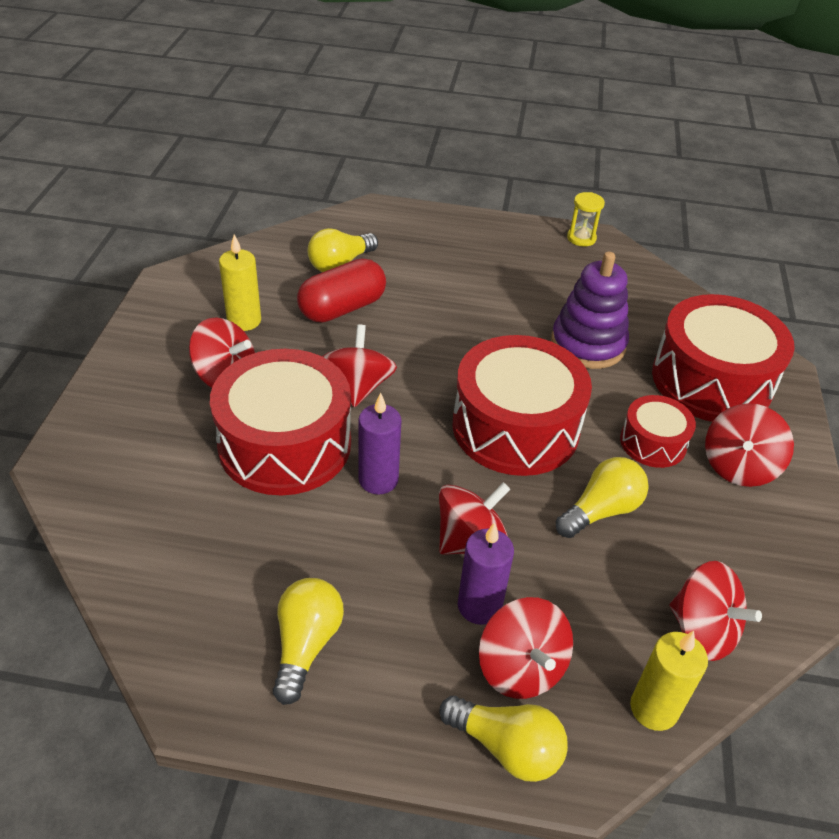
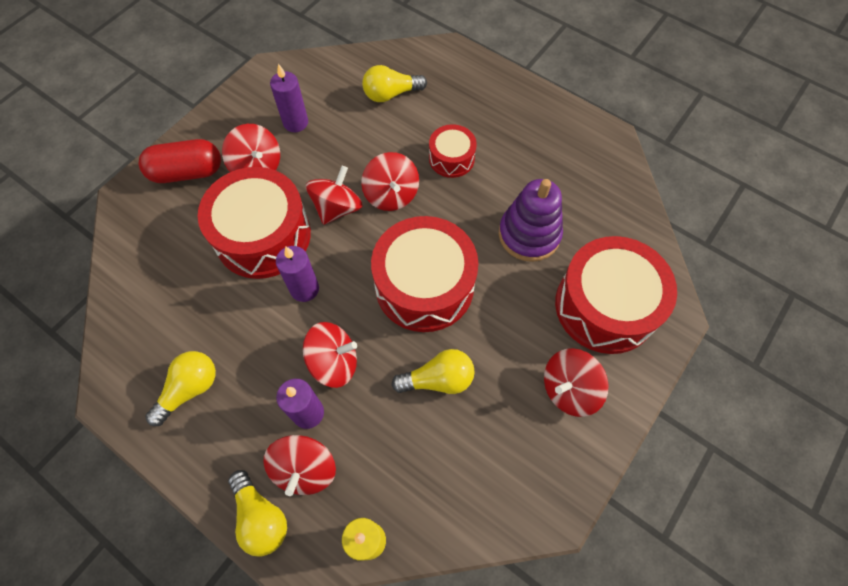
camera: 30 degrees right, 20 degrees up
(244, 321) = (295, 123): yellow candle -> purple candle
(342, 308) = (368, 135): red capsule -> red capsule (187, 172)
(581, 238) = (596, 131): yellow hourglass -> none
(653, 442) = (517, 341): red drum -> red drum (451, 158)
(702, 630) = (442, 503): red spinning top -> red spinning top (391, 195)

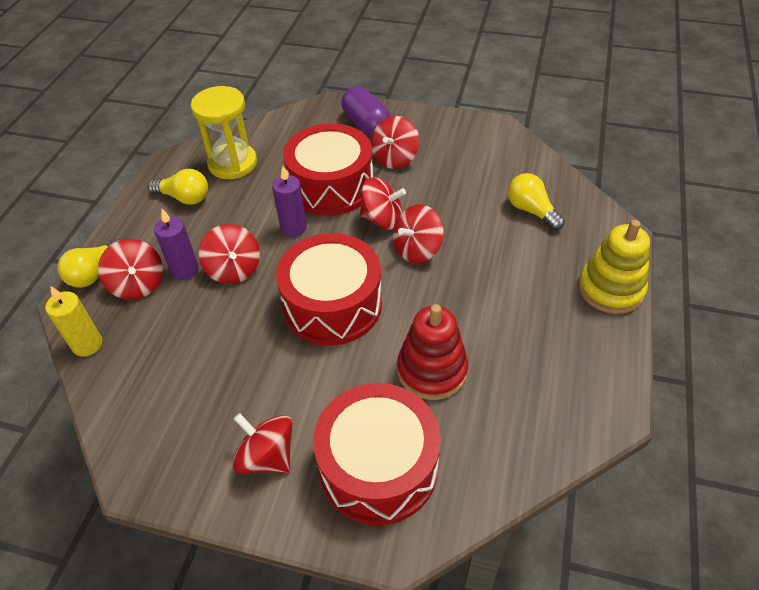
camera: 70 degrees right, 15 degrees down
(163, 322) = (232, 163): none -> yellow hourglass
(187, 172) = (366, 124): red capsule -> purple capsule
(295, 123) = (454, 163): purple candle -> none
(305, 469) = (138, 284): red spinning top -> red spinning top turned 105 degrees counterclockwise
(438, 379) = (242, 345): yellow light bulb -> none
(451, 158) = (486, 279): red drum -> none
(501, 84) = (610, 289): none -> yellow stacking toy
(529, 234) = (432, 370): purple stacking toy -> red stacking toy

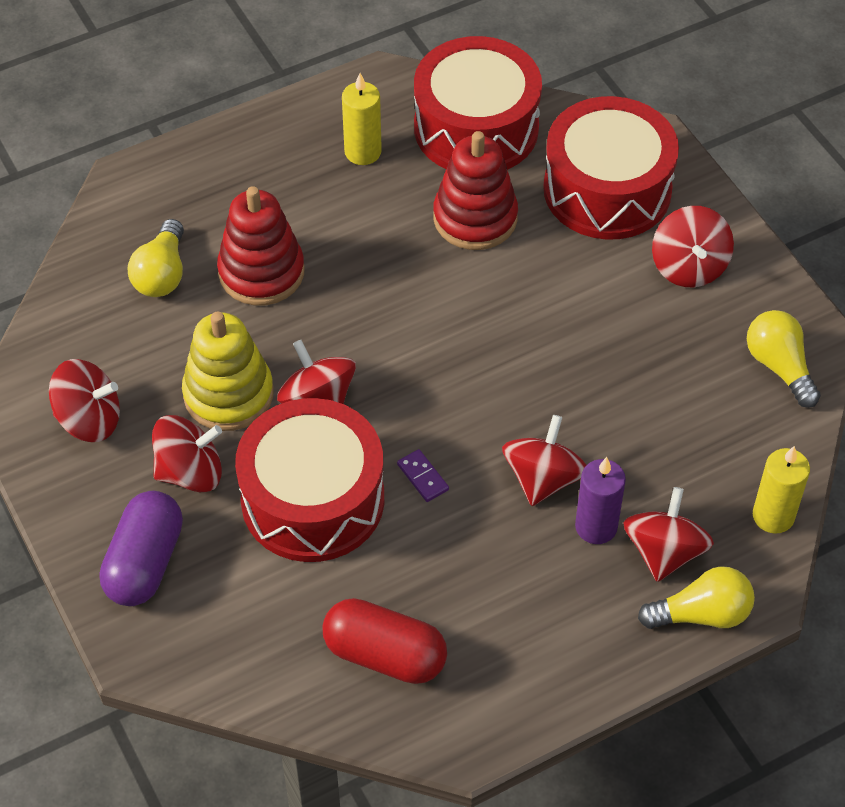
camera: 135 degrees left, 5 degrees up
(184, 198) = (501, 647): yellow light bulb -> yellow light bulb (779, 366)
(232, 163) = (385, 655): yellow hourglass -> red capsule
(293, 228) = (423, 477): purple candle -> purple domino
(332, 304) = (487, 349): red drum -> red drum (476, 128)
(417, 249) = (333, 334): red spinning top -> red spinning top (89, 419)
(492, 247) = (261, 272): none -> red stacking toy
(547, 353) = (363, 152): none -> yellow candle
(610, 289) = (227, 149): yellow stacking toy -> yellow stacking toy (228, 394)

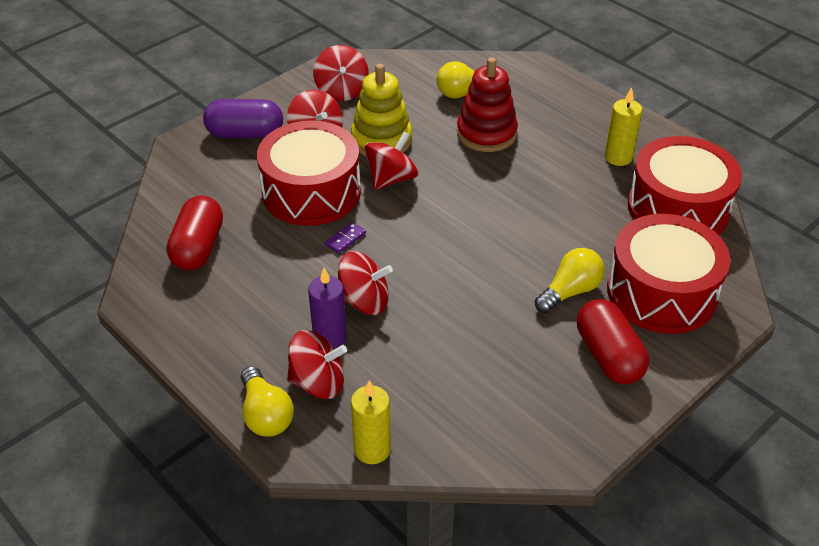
camera: 75 degrees right, 10 degrees down
(475, 218) = (589, 224): red stacking toy -> none
(689, 266) = (608, 356): red spinning top -> red capsule
(779, 366) = (530, 433): yellow light bulb -> yellow light bulb (570, 291)

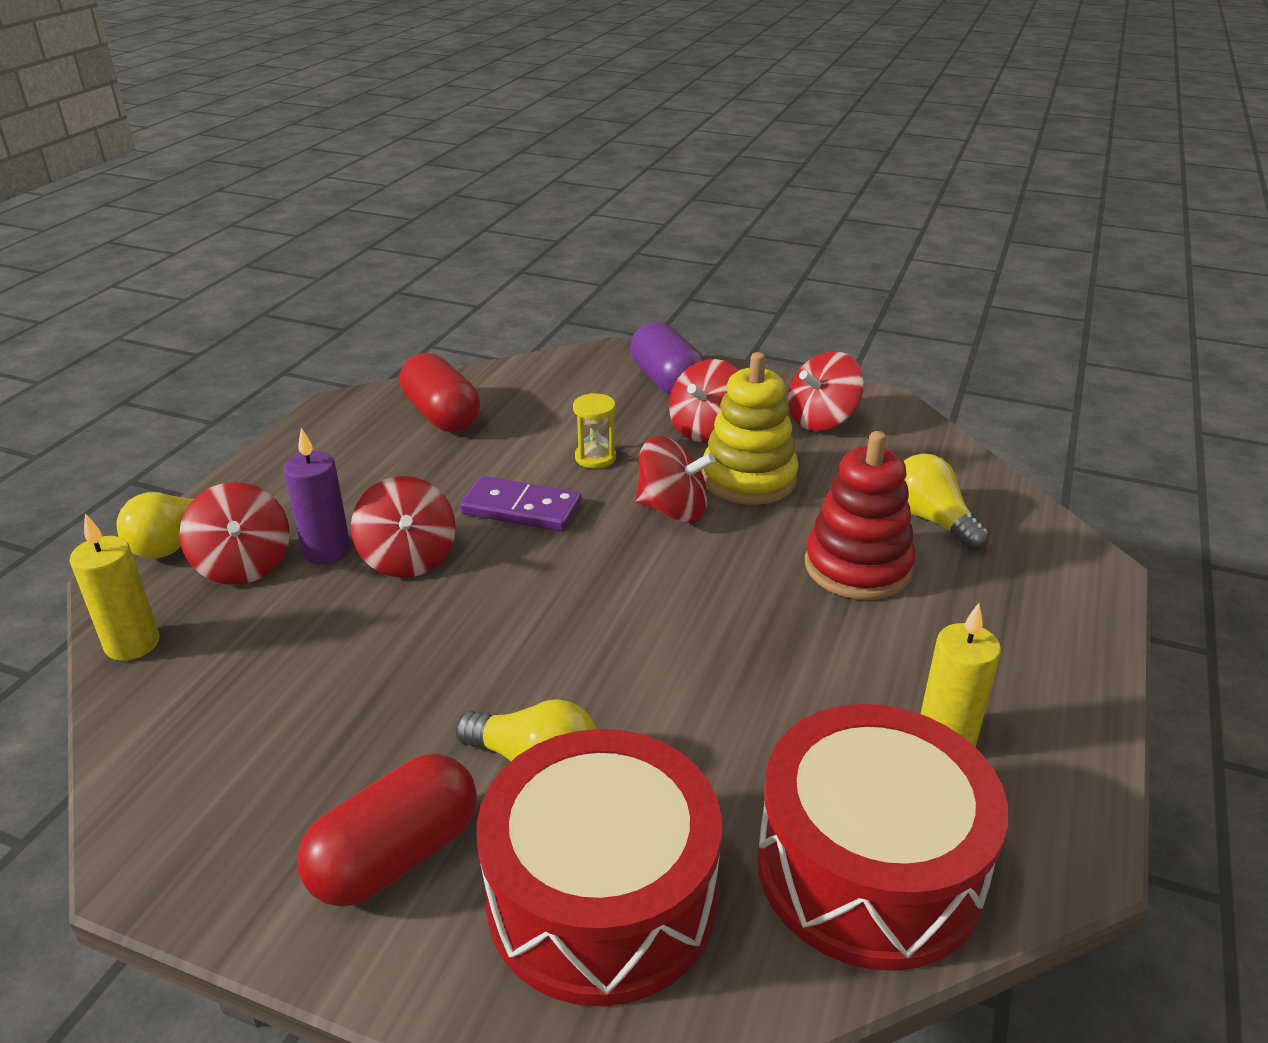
camera: 65 degrees right, 10 degrees down
(198, 247) = (442, 415): red capsule -> red capsule turned 75 degrees clockwise
(311, 192) = (595, 457): red drum -> yellow hourglass
(345, 239) = (521, 509): purple domino -> purple domino, size x1.88

